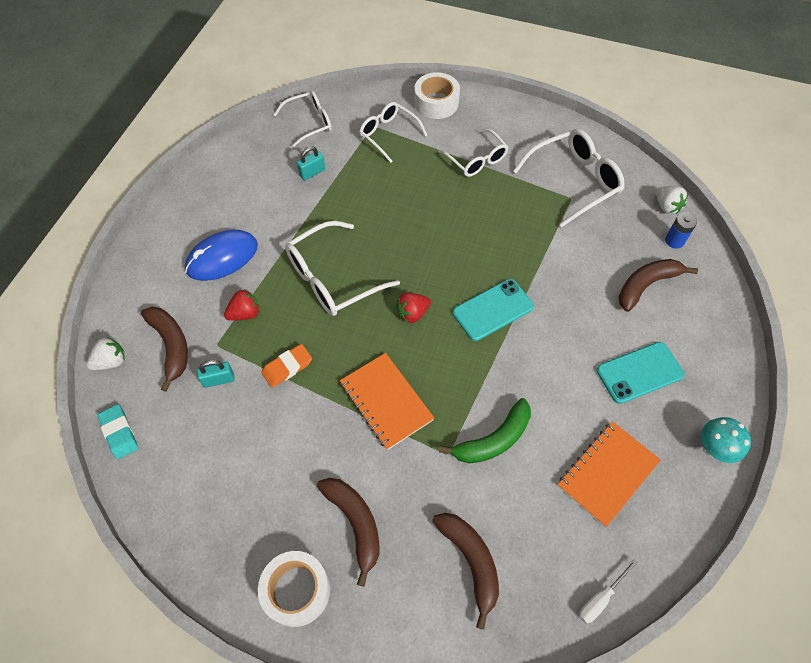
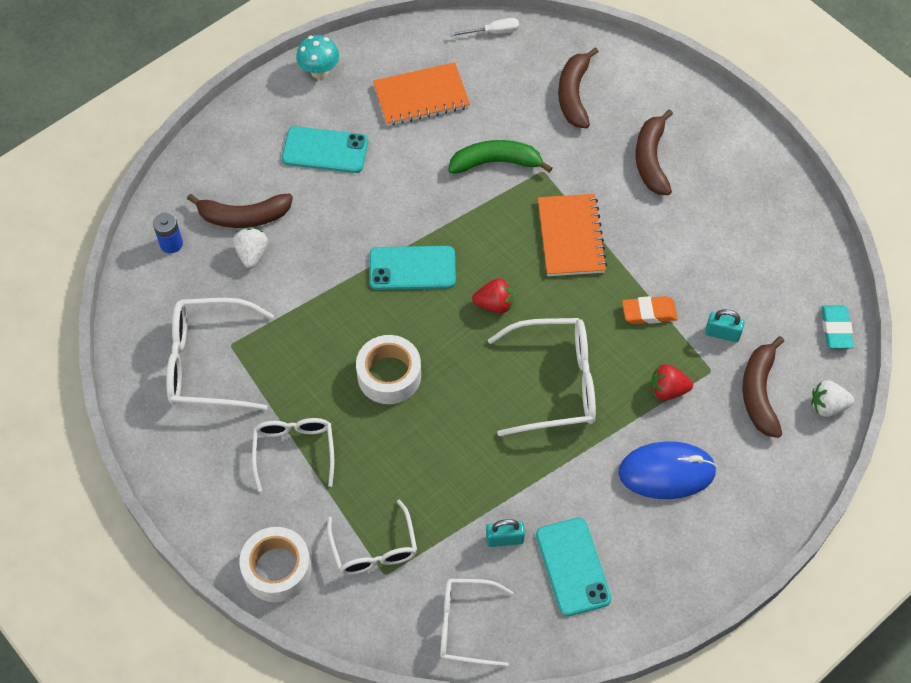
camera: 150 degrees left, 0 degrees up
(260, 177) = (573, 566): none -> turquoise phone
(296, 590) = (721, 139): white tape -> white tape (389, 375)
(666, 206) = (140, 282): white strawberry -> white strawberry (252, 254)

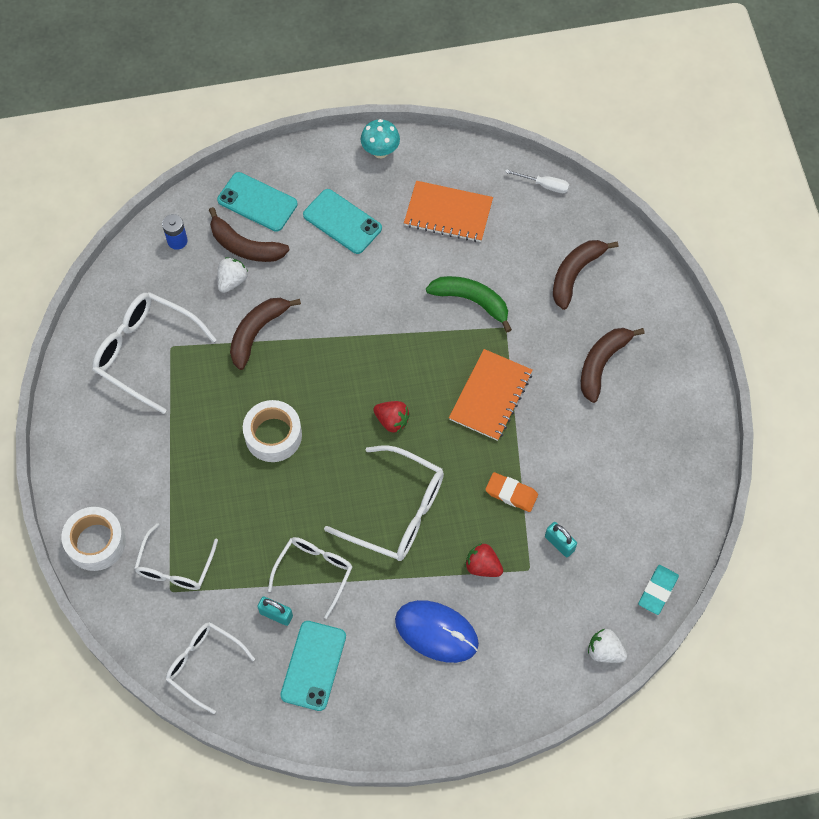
camera: 30 degrees right, 5 degrees up
(294, 450) = (165, 457): white glasses -> white glasses (314, 572)
(412, 268) = (347, 357): turquoise phone -> turquoise phone (257, 202)
(759, 392) = (556, 609): brown banana -> brown banana (257, 332)

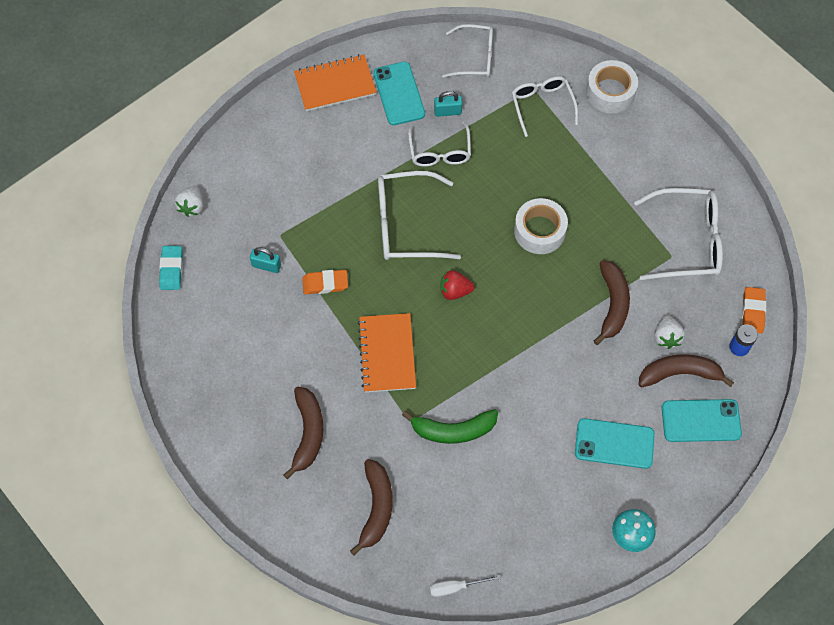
camera: 150 degrees right, 0 degrees up
(141, 262) = (753, 311): none -> orange eraser
(436, 632) = (324, 157): blue mouse -> none
(448, 213) = (526, 506): orange notebook -> orange notebook (335, 84)
(483, 566) = (316, 219): red strawberry -> none
(605, 651) = (192, 206): white strawberry -> white strawberry turned 105 degrees clockwise

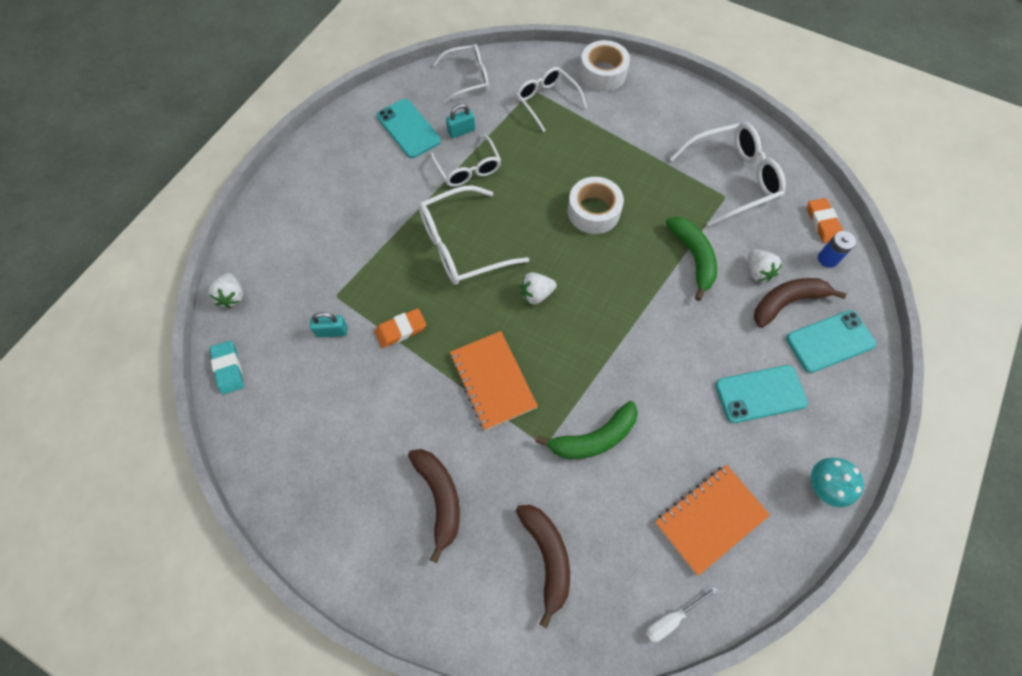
camera: 20 degrees left, 0 degrees up
(335, 84) = (343, 138): orange notebook -> orange notebook (710, 519)
(455, 291) = (536, 294): red strawberry -> white strawberry
(612, 304) = (693, 257): brown banana -> green banana

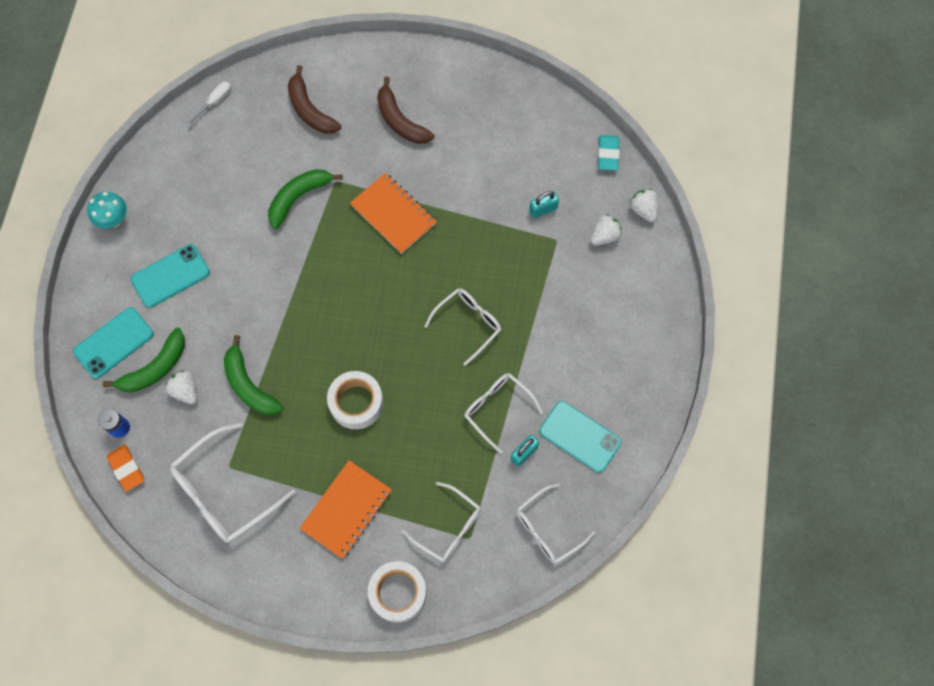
camera: 160 degrees right, 5 degrees up
(228, 369) = (608, 154): turquoise eraser -> turquoise eraser turned 45 degrees clockwise
(401, 330) = (486, 230): orange eraser -> none
(461, 245) = (468, 323): white glasses -> white glasses, size x0.65
(536, 294) = (383, 300): white strawberry -> white strawberry (604, 236)
(710, 519) = (197, 170): orange notebook -> orange notebook (346, 509)
(787, 302) = (155, 368): brown banana -> green banana

